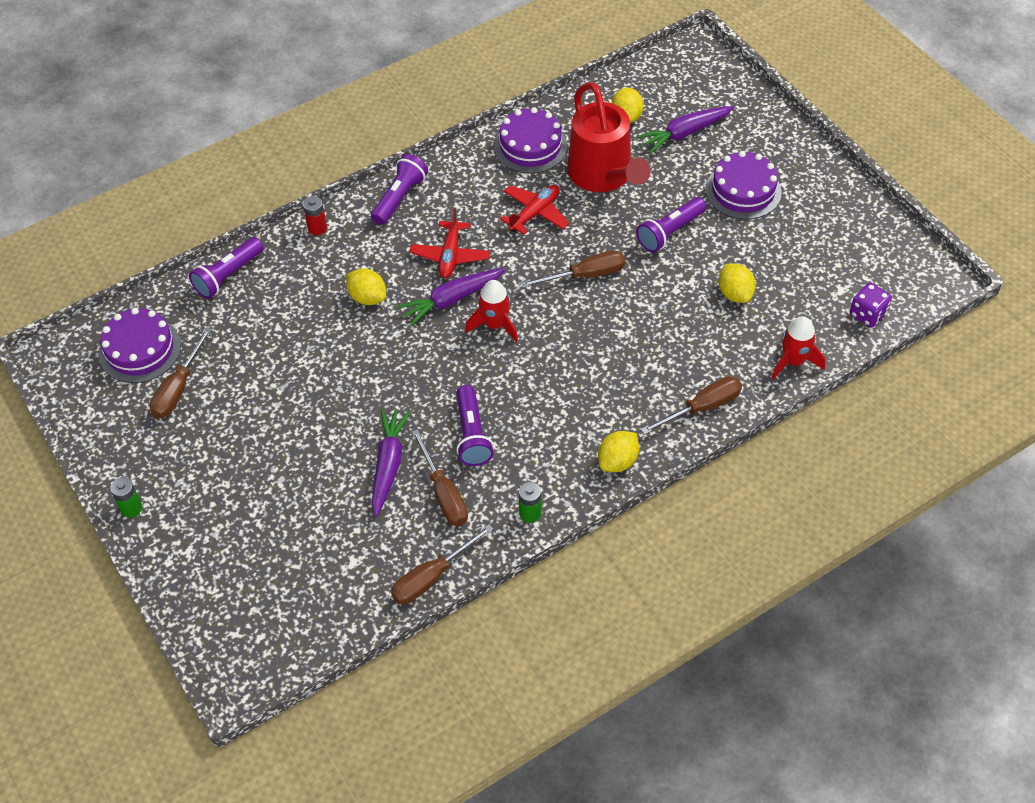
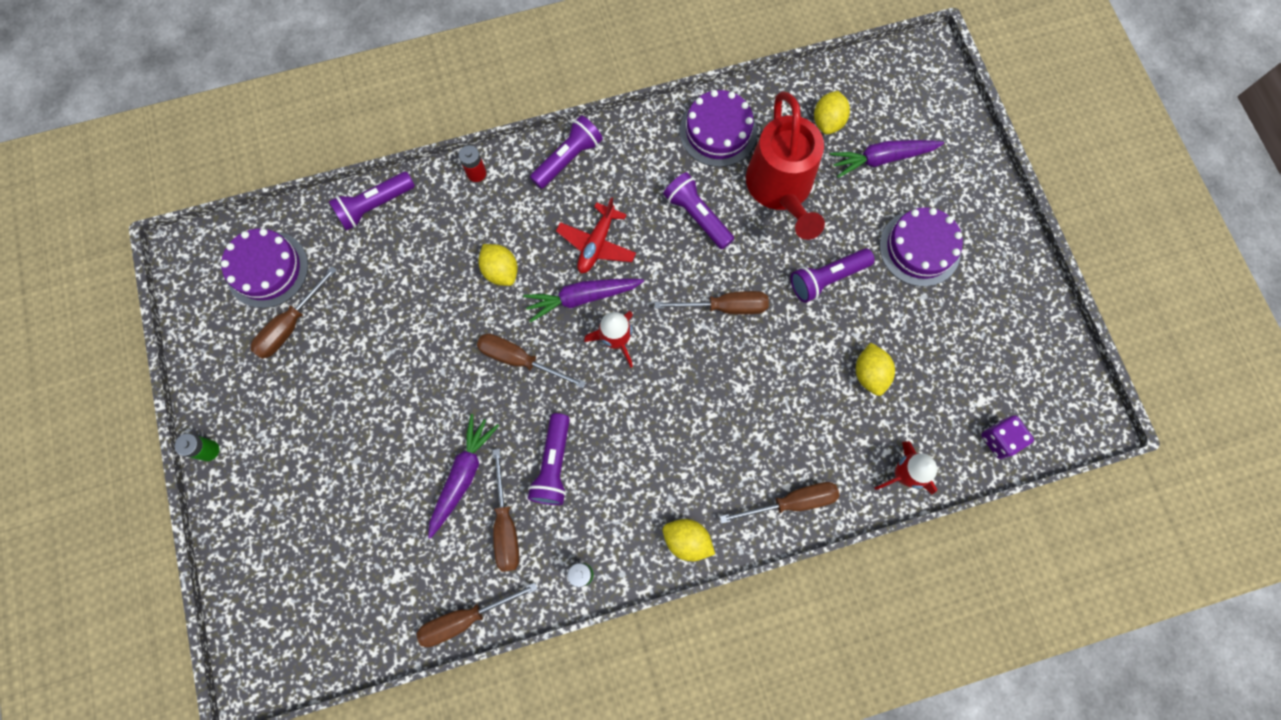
camera: 15 degrees right, 20 degrees up
(410, 361) = (519, 360): none -> brown screwdriver
(535, 213) = (697, 216): red plane -> purple flashlight
(618, 461) = (687, 540): yellow lemon -> yellow lemon turned 60 degrees clockwise

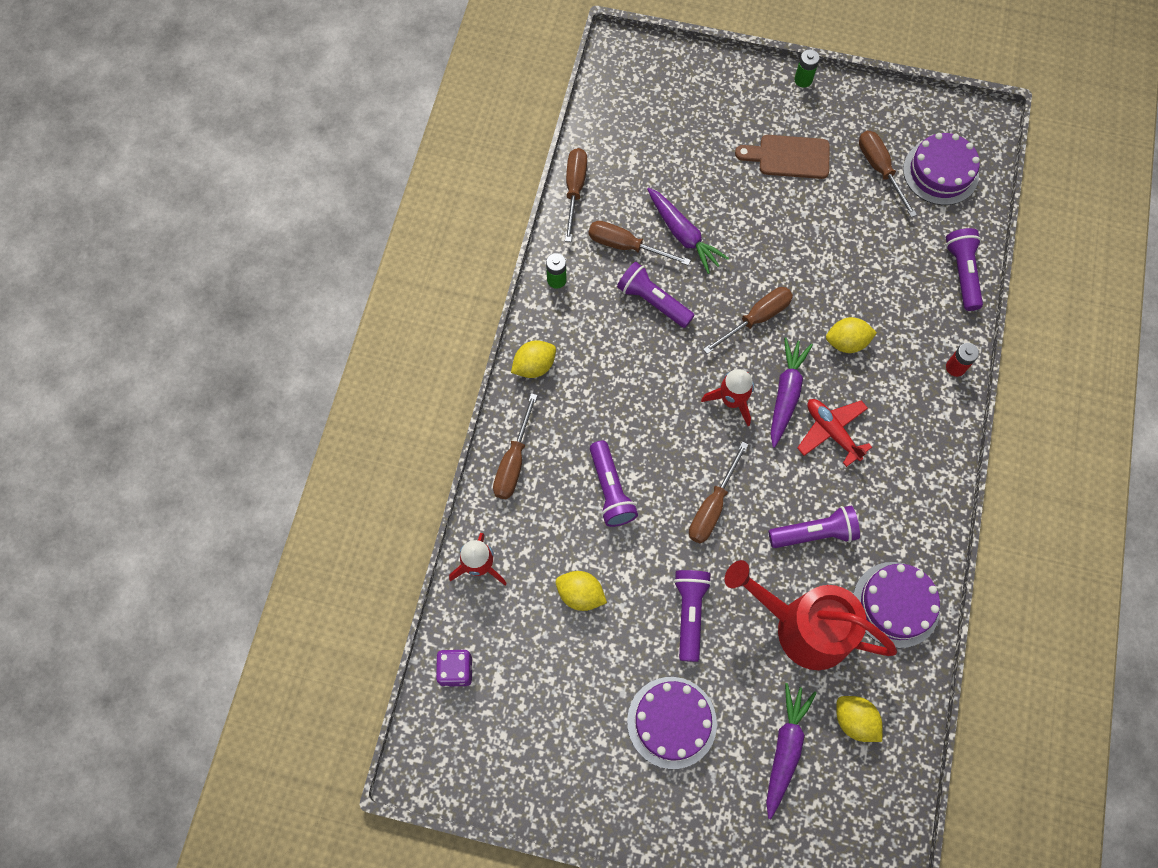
camera: 120 degrees right, 5 degrees down
(316, 418) = (788, 157): none -> brown cutting board
(568, 159) = (932, 451): purple flashlight -> purple flashlight (610, 490)

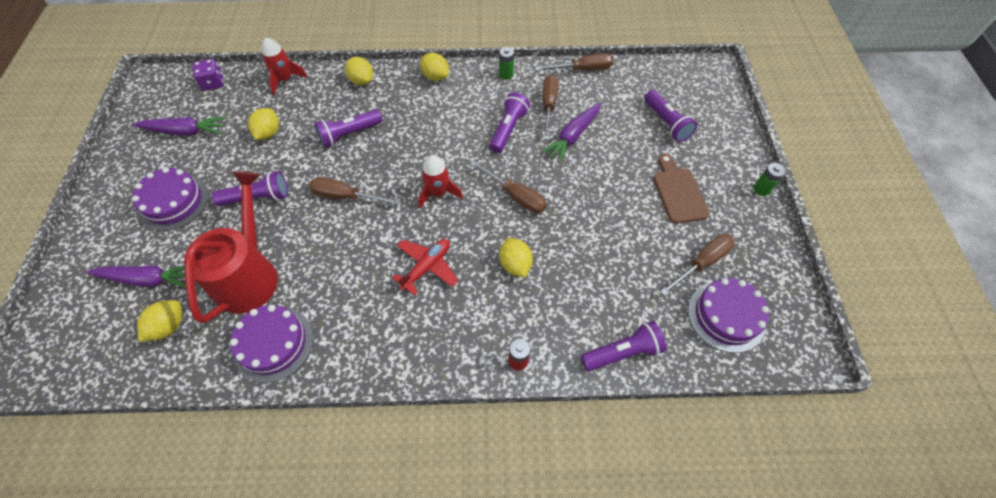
camera: 75 degrees right, 10 degrees down
(513, 462) = (362, 81): brown screwdriver -> yellow lemon
(786, 394) = (453, 228): purple carrot -> purple carrot (185, 131)
(814, 533) = (332, 269): purple flashlight -> purple flashlight (666, 123)

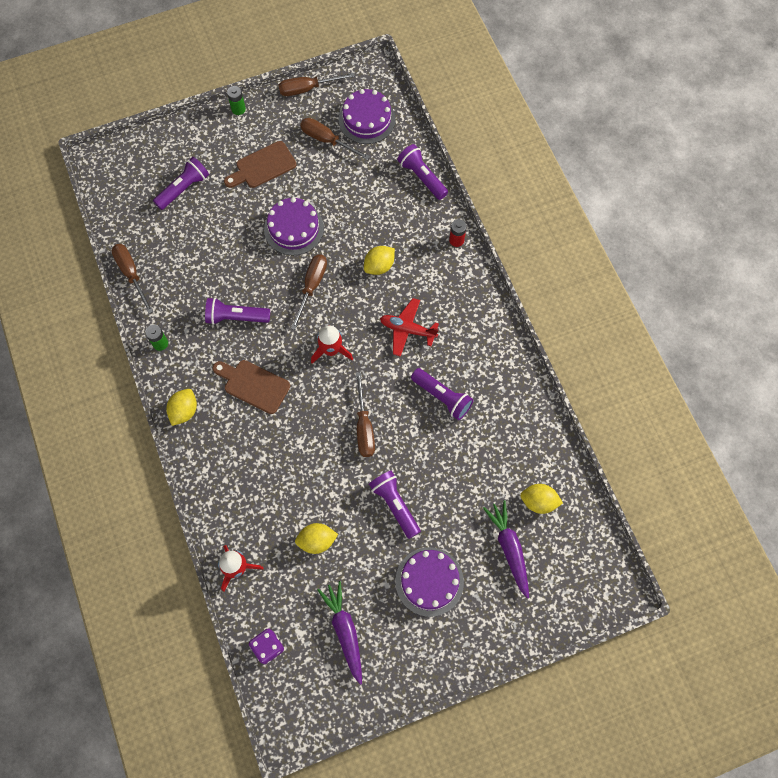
camera: 110 degrees left, 10 degrees up
(250, 274) = (469, 465): red watering can -> none
(273, 343) = (516, 413): purple cake -> purple cake (294, 228)
(349, 134) = (291, 460): purple flashlight -> purple flashlight (442, 397)
(362, 81) = (213, 484): yellow lemon -> none
(434, 126) = (253, 385): none -> brown cutting board
(548, 106) = (193, 291): brown screwdriver -> brown screwdriver (307, 89)
(572, 136) = (226, 260): purple carrot -> none

